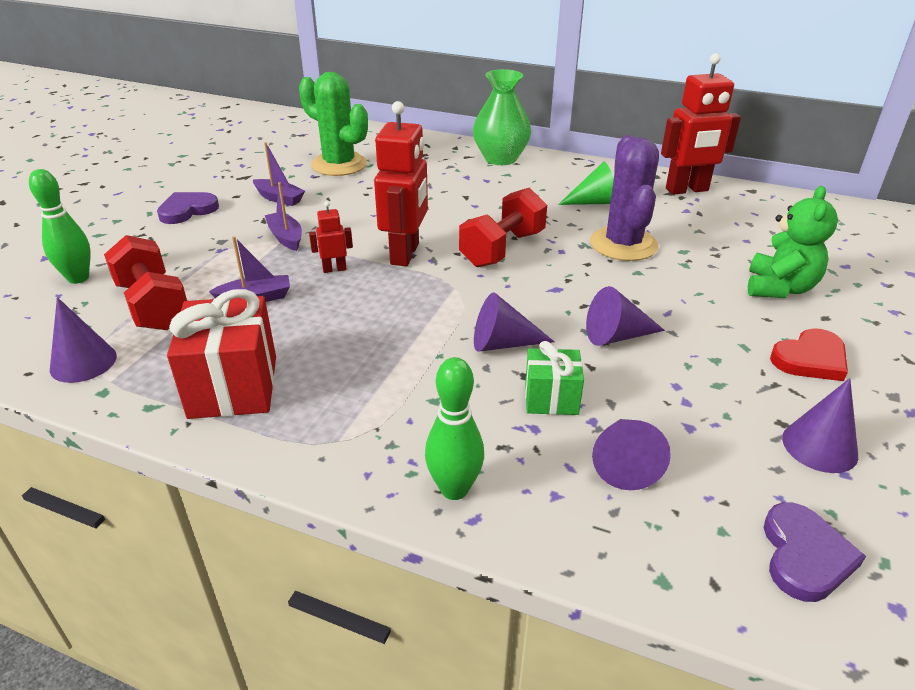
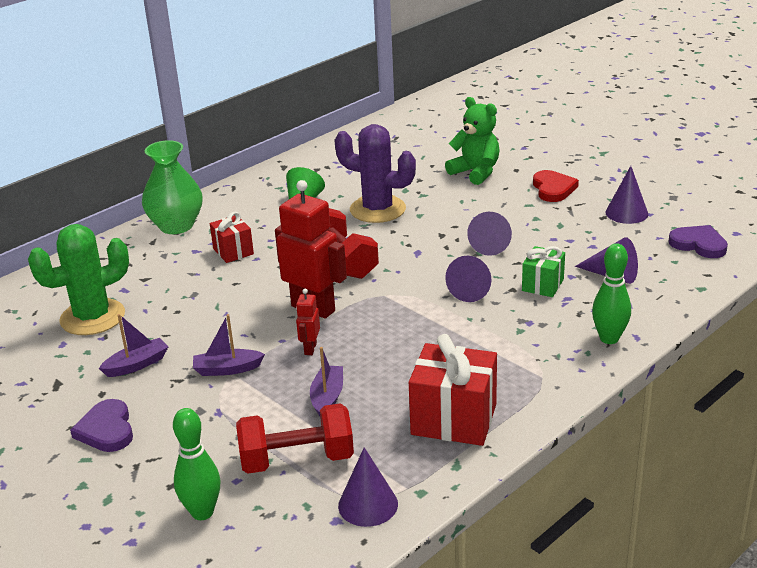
camera: 65 degrees left, 5 degrees down
(478, 192) = (233, 251): none -> red gift
(687, 190) = (318, 161): red robot -> none

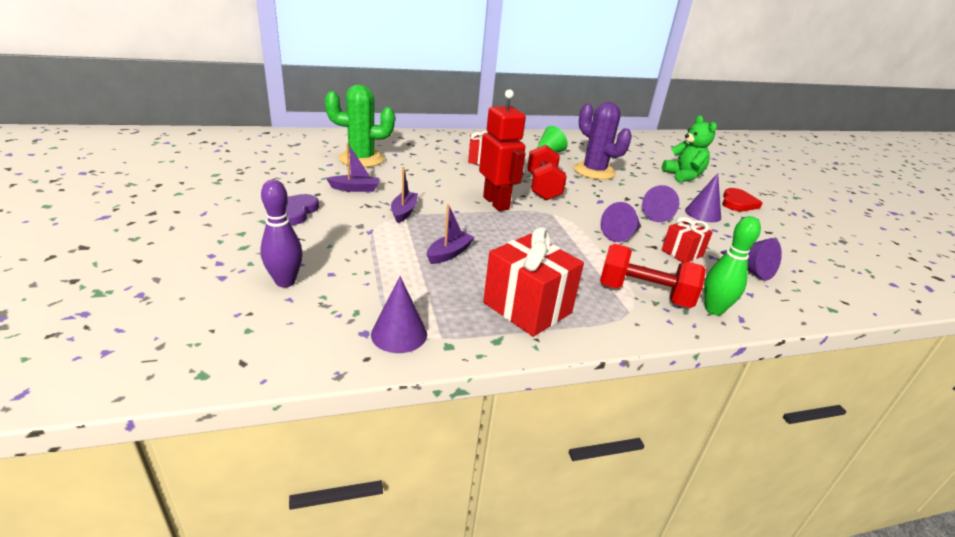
camera: 25 degrees right, 0 degrees up
(176, 226) = (460, 138): green vase -> none
(202, 512) = (285, 282): green bowling pin -> purple bowling pin
(227, 369) = (404, 212): purple boat -> purple boat turned 75 degrees clockwise
(297, 460) = (384, 280): red dumbbell -> red dumbbell (644, 295)
(310, 349) = (469, 222): red robot -> none
(542, 285) = (682, 253): green gift -> red gift
(626, 213) = (792, 236): purple cone -> purple cone (703, 214)
(699, 244) = (849, 278): purple heart -> none

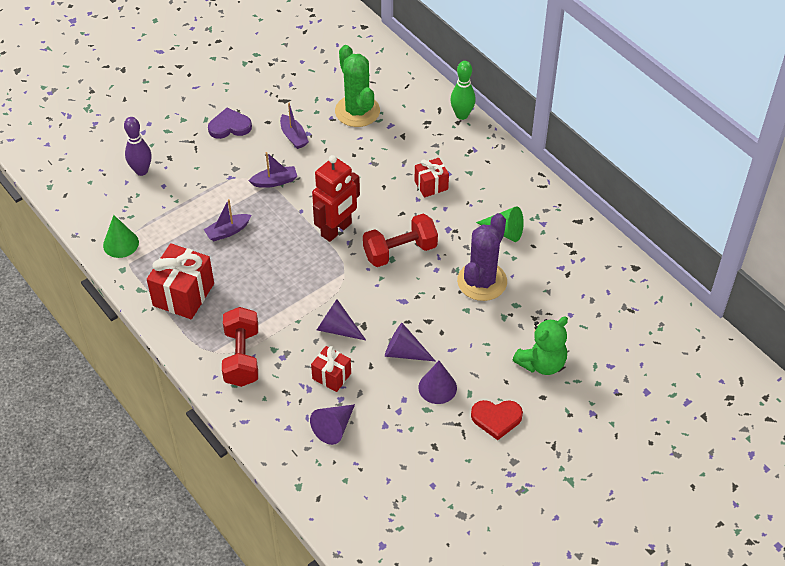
camera: 70 degrees right, 20 degrees up
(399, 334) = (121, 243): purple cone -> green cone
(449, 253) = (228, 231): purple boat -> purple boat turned 135 degrees clockwise
(713, 310) = (246, 403): green bowling pin -> green bowling pin (462, 115)

